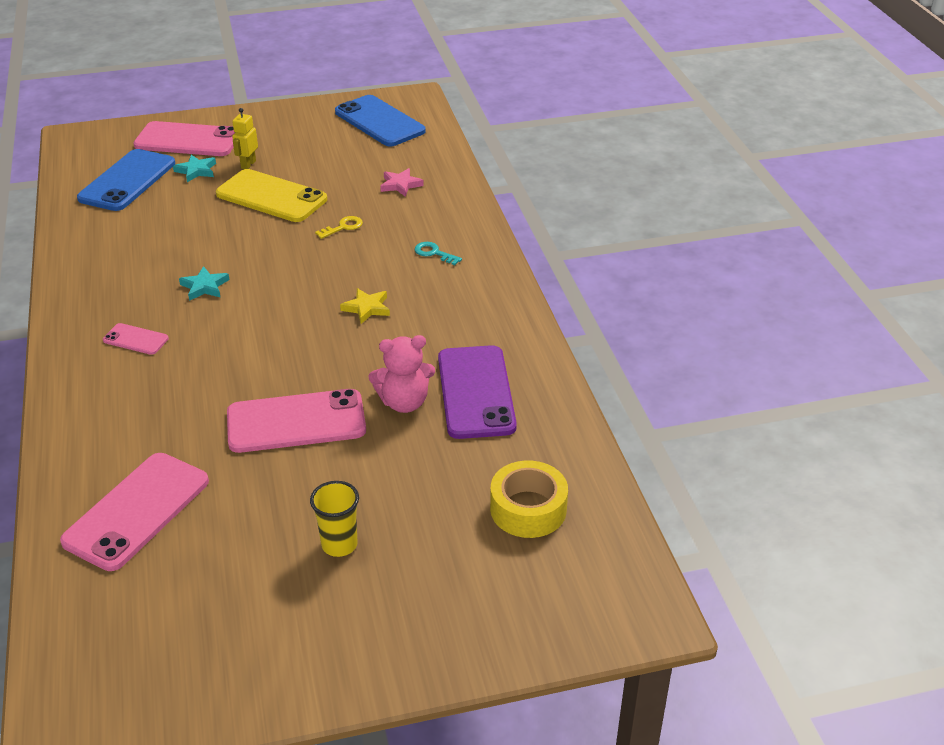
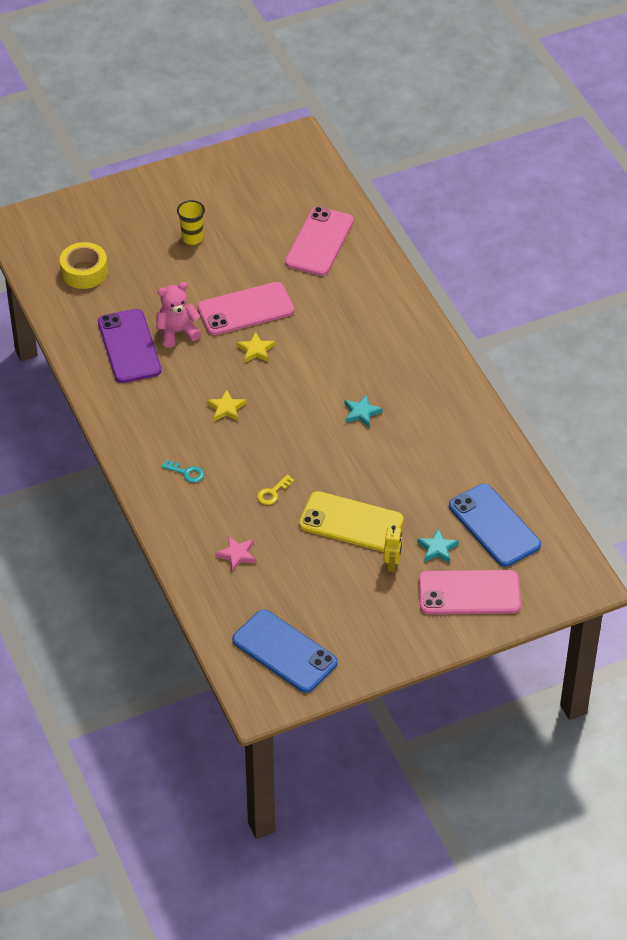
camera: 170 degrees right, 10 degrees up
(127, 181) = (494, 526): blue phone -> blue phone turned 45 degrees counterclockwise
(135, 339) = (388, 358): pink phone -> none
(303, 368) = (256, 350): none -> yellow star

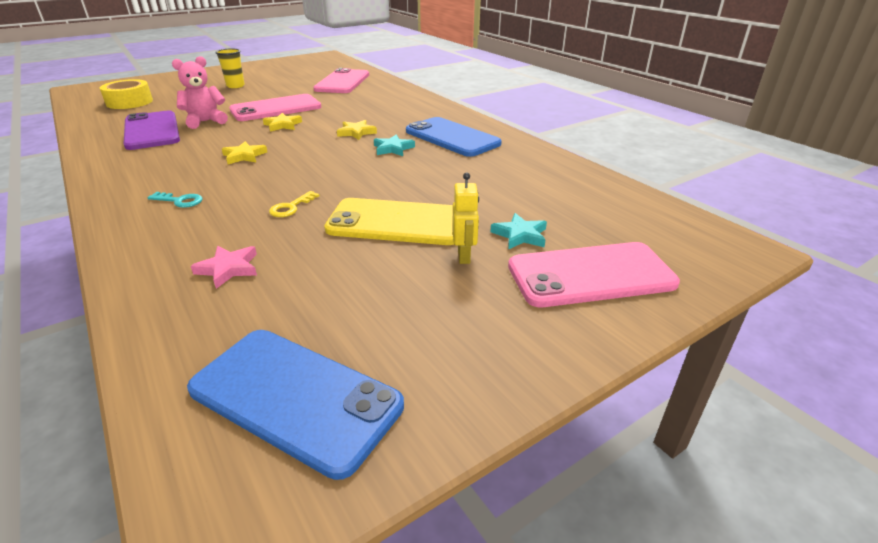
camera: 10 degrees left, 15 degrees down
(329, 376) = (356, 132): none -> yellow star
(494, 526) = (580, 209): blue phone -> blue phone (452, 137)

